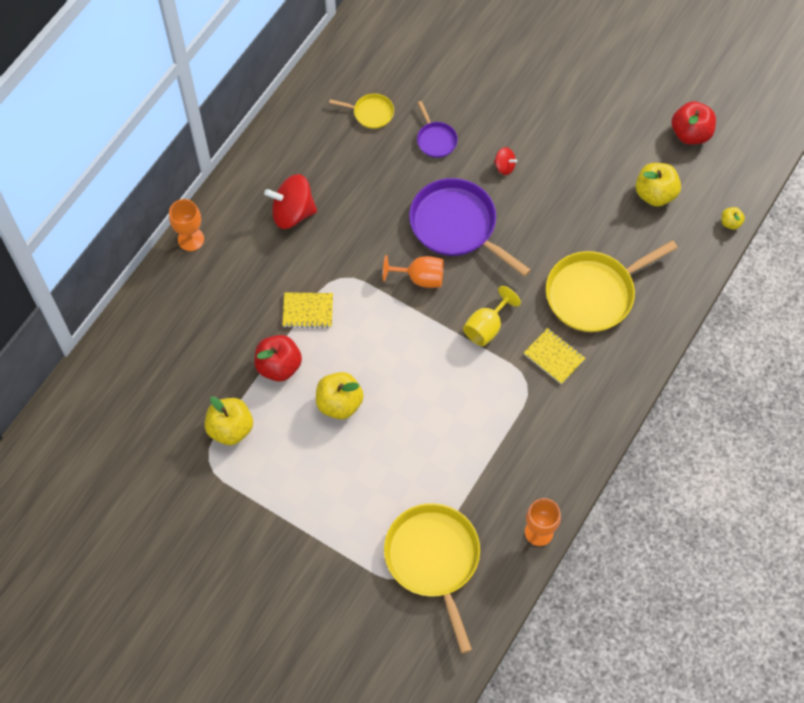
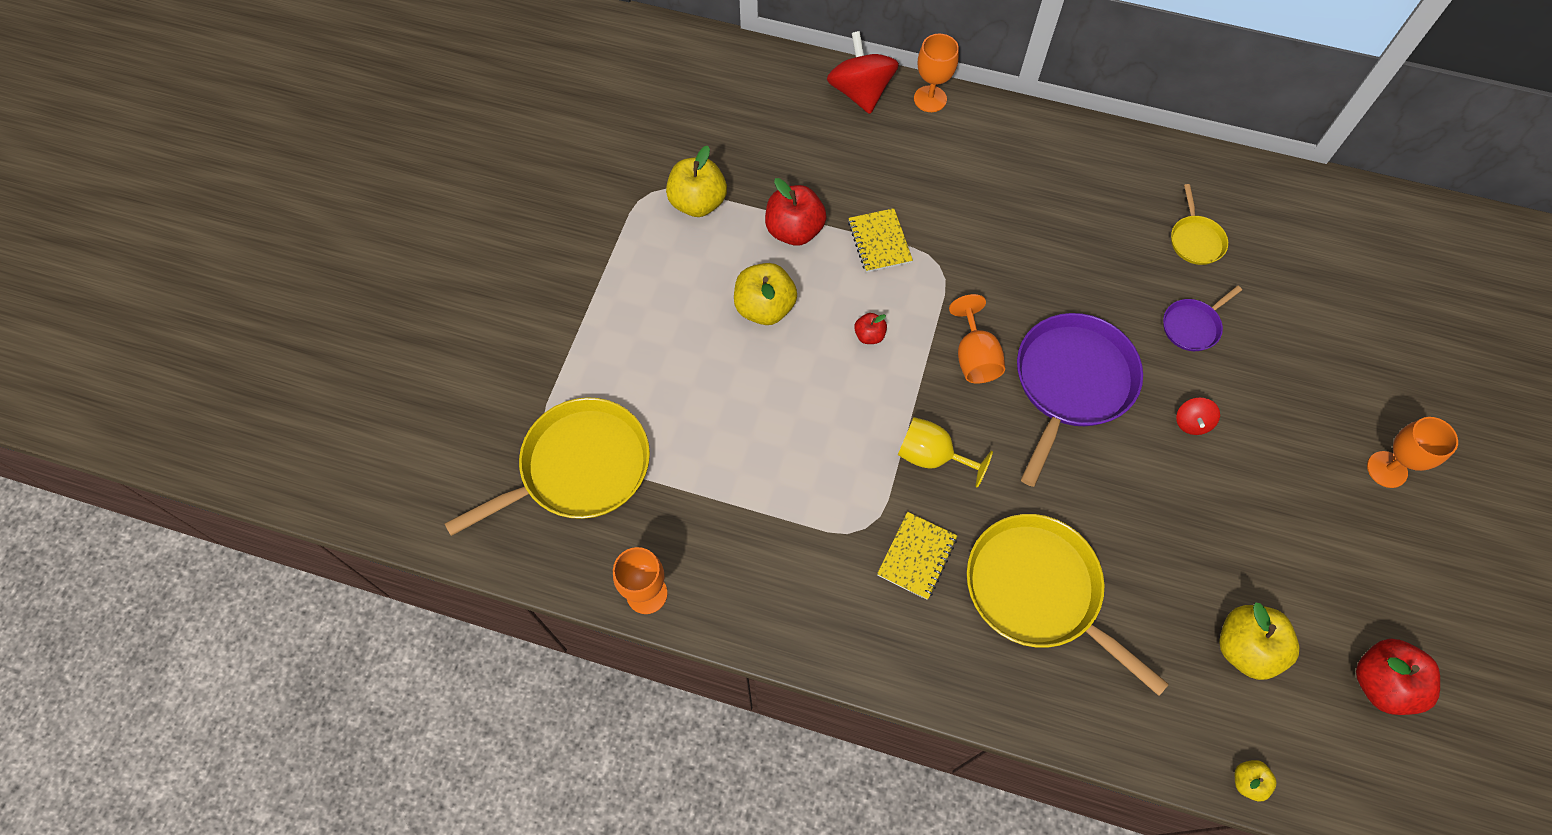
camera: 75 degrees right, 0 degrees up
(292, 213) = (1009, 191): red spinning top -> red spinning top (860, 92)
(383, 339) = (869, 335): none -> red apple
(564, 74) = (1387, 469): none -> orange goblet

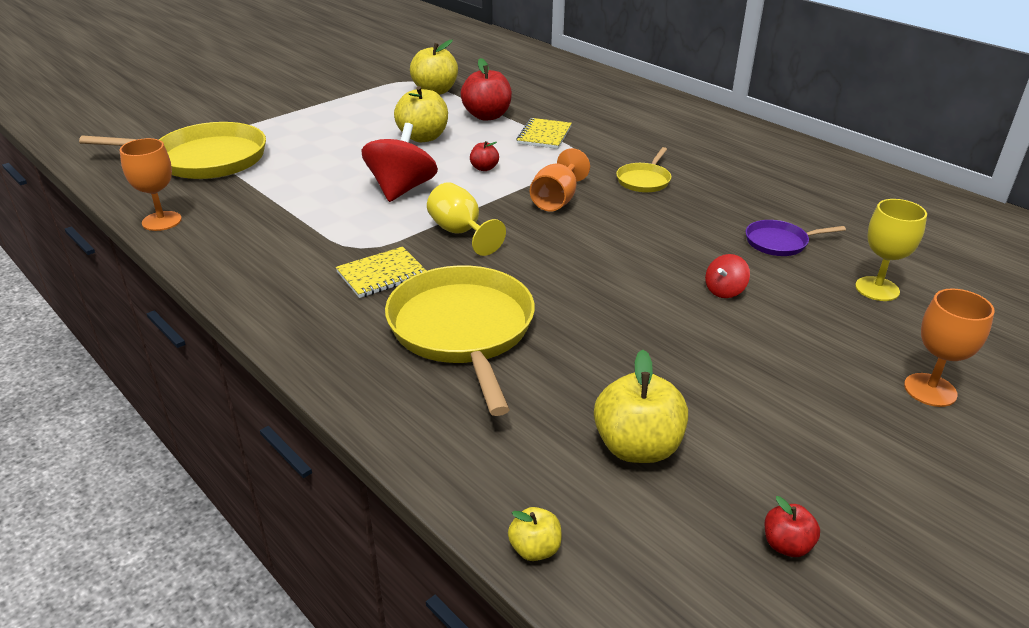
camera: 30 degrees right, 30 degrees down
(860, 92) = (606, 81): red spinning top -> red spinning top (401, 189)
(930, 99) = (656, 95): orange goblet -> none
(1071, 382) = (628, 236): purple pan -> none
(1195, 240) = (826, 204): yellow pan -> yellow pan (644, 180)
(1295, 356) = (877, 289): none -> yellow goblet
(1381, 683) = (786, 545): red apple -> red apple, size x0.51

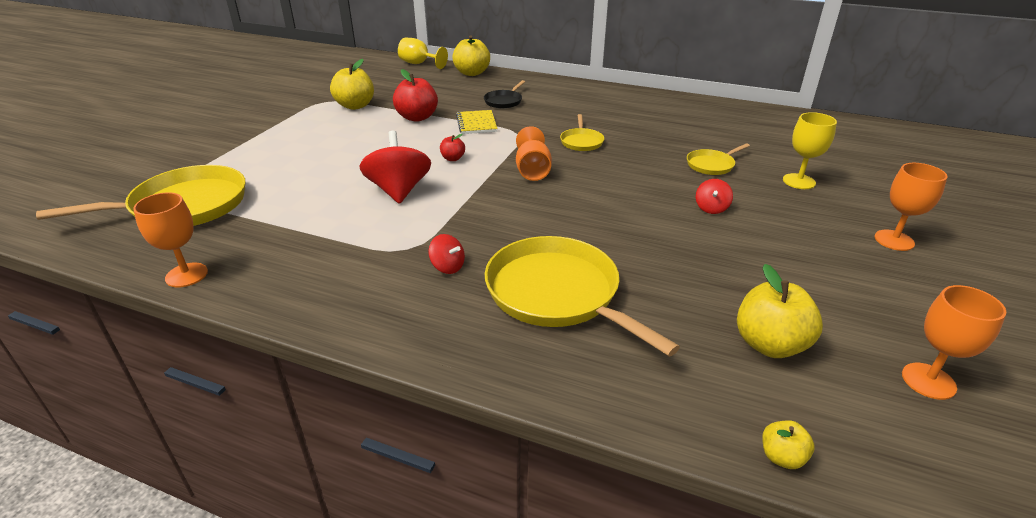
camera: 25 degrees left, 0 degrees up
(382, 274) = (447, 267): yellow notebook -> red spinning top
(423, 137) = (379, 144): yellow apple -> yellow apple (472, 73)
(460, 233) = (481, 214): yellow goblet -> yellow goblet (419, 64)
(599, 116) = (504, 101): none -> black pan
(779, 242) = (711, 165): purple pan -> yellow pan
(786, 545) = (928, 381): red apple -> orange goblet

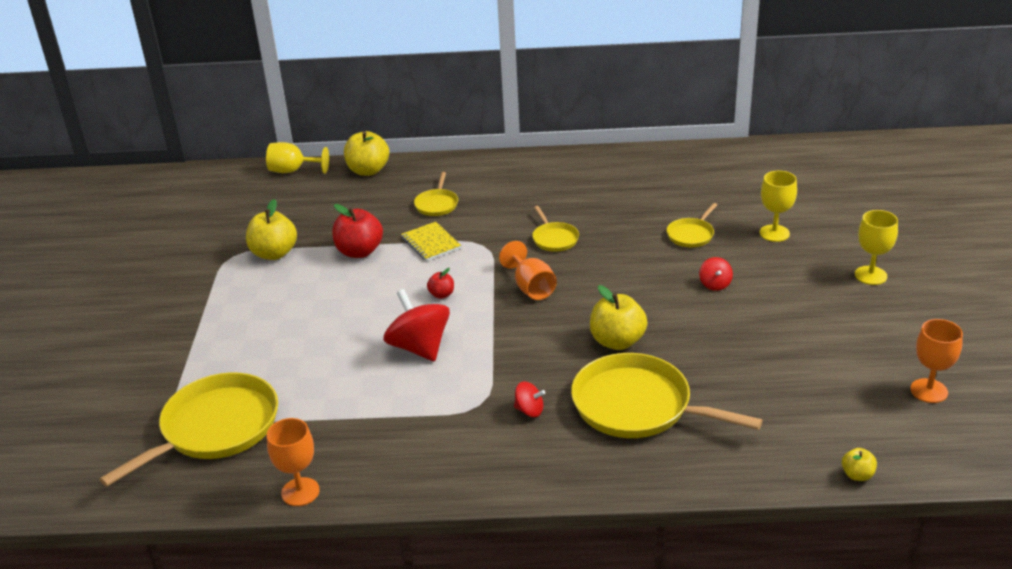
camera: 20 degrees left, 0 degrees up
(504, 101) = (437, 204): black pan -> yellow pan
(769, 344) = (816, 397): yellow apple -> yellow apple (617, 341)
(894, 240) = (870, 275): orange goblet -> yellow goblet

